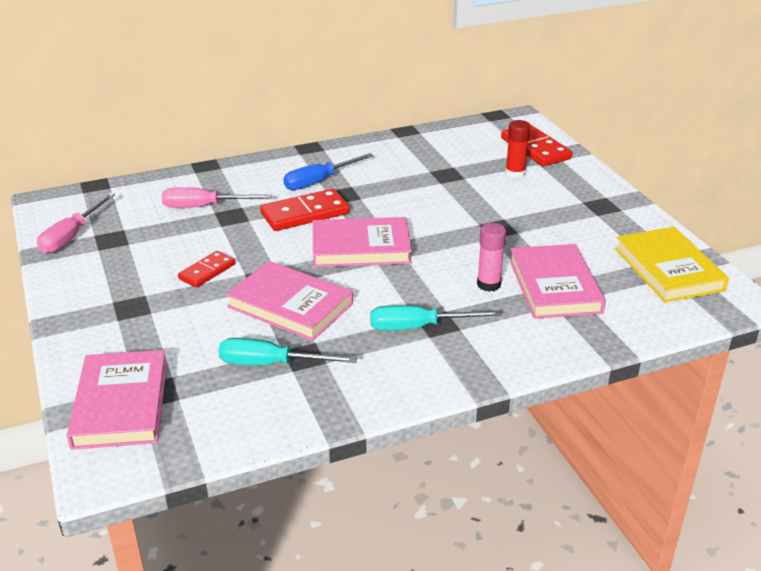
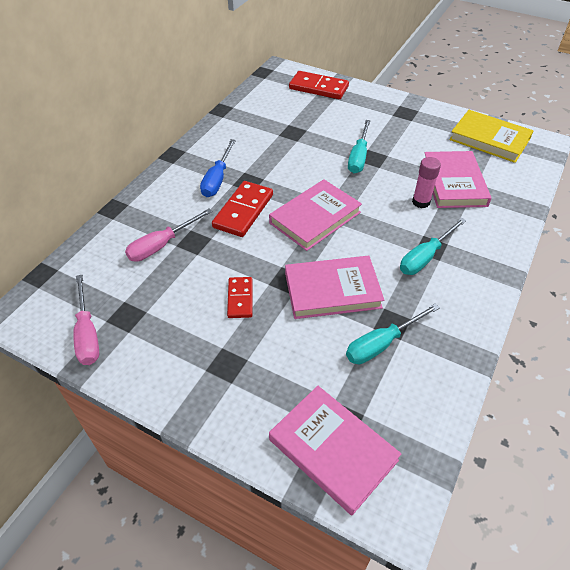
camera: 40 degrees left, 15 degrees up
(483, 221) = (358, 157): none -> turquoise screwdriver
(515, 174) = (331, 112): red glue stick -> none
(554, 286) = (454, 183): pink book -> pink book turned 45 degrees clockwise

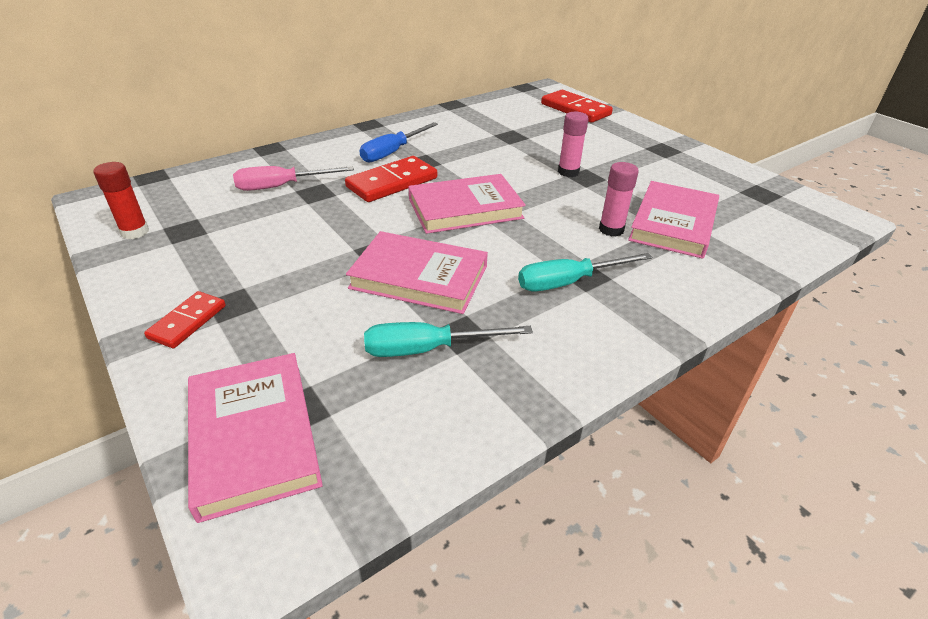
camera: 25 degrees right, 10 degrees down
(87, 334) = (135, 232): pink screwdriver -> red glue stick
(240, 299) = (309, 252): red domino -> red domino (188, 322)
(358, 157) = (568, 172): turquoise screwdriver -> pink glue stick
(489, 139) = (760, 196): yellow book -> none

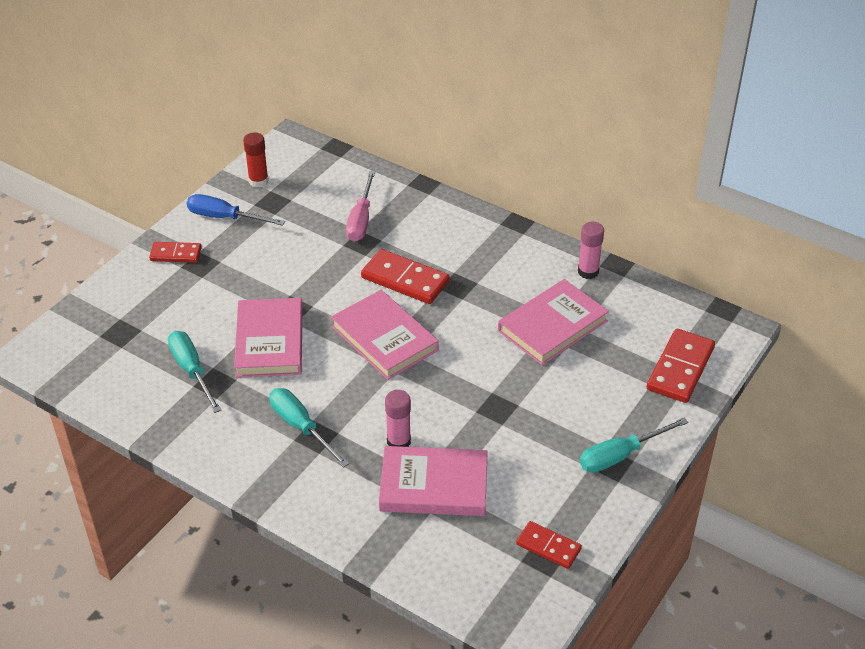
camera: 70 degrees right, 5 degrees up
(253, 436) = (96, 324): pink book -> pink book (552, 326)
(281, 186) = (361, 220): pink screwdriver -> pink screwdriver turned 135 degrees counterclockwise
(392, 152) = (465, 260): blue screwdriver -> blue screwdriver (224, 217)
(568, 172) = (500, 392): pink glue stick -> pink glue stick (588, 272)
(656, 145) = (620, 455): none -> turquoise screwdriver
(750, 189) = (548, 547): none -> red domino

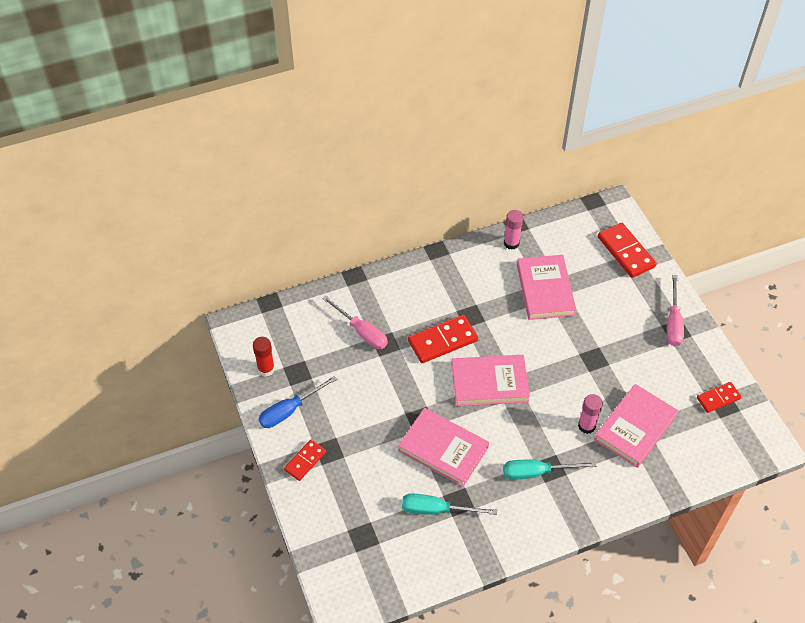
camera: 55 degrees left, 10 degrees up
(620, 455) = (673, 322): turquoise screwdriver -> pink screwdriver

